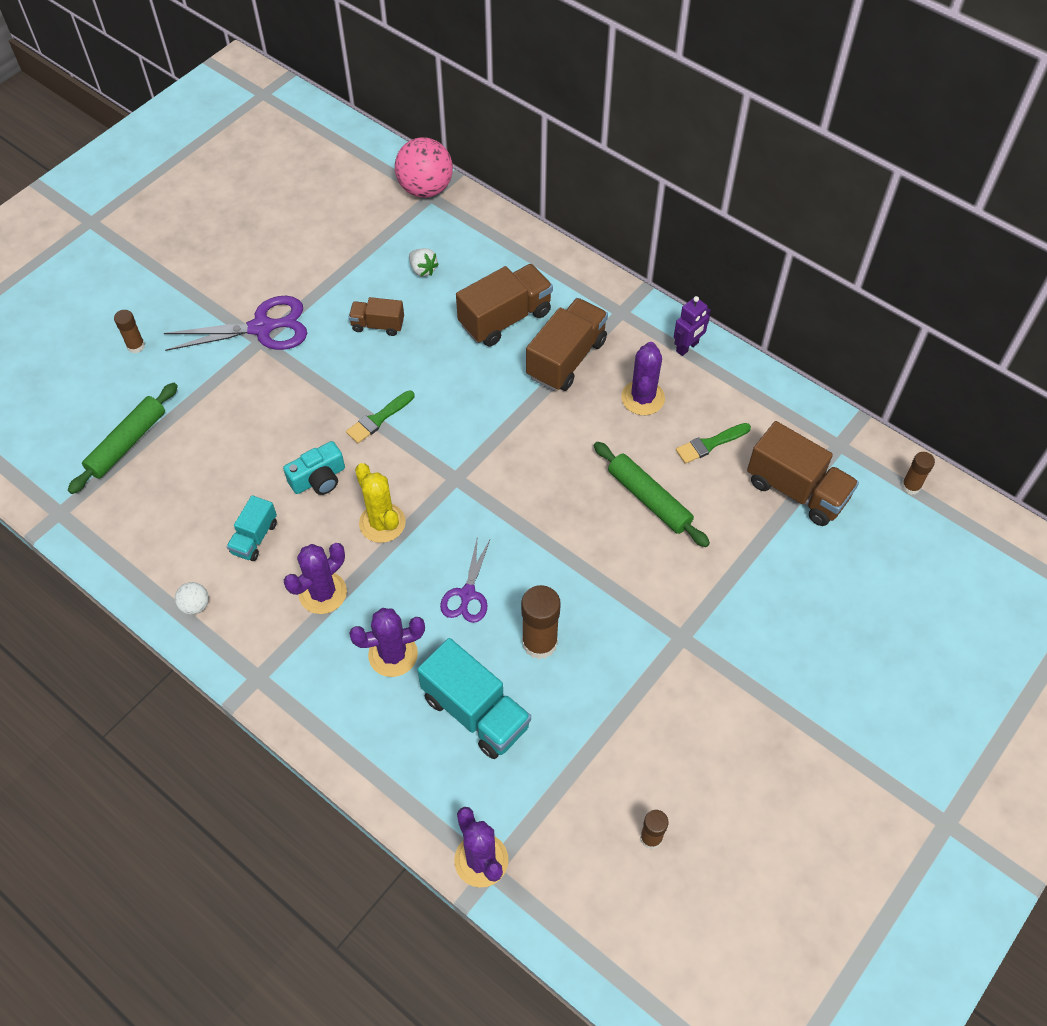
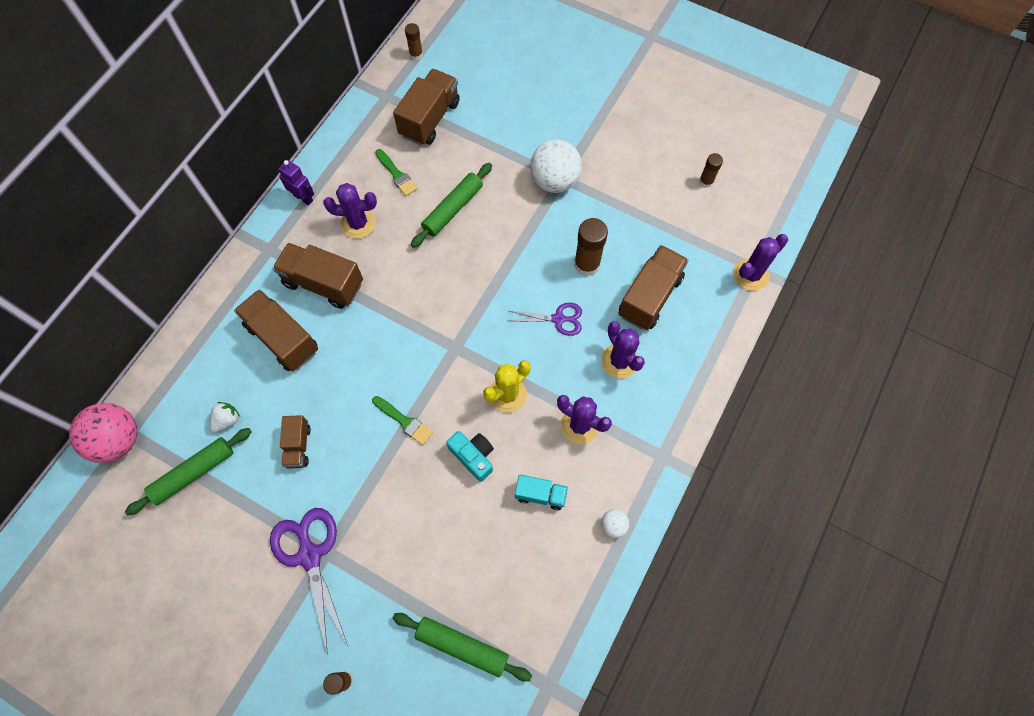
camera: 100 degrees left, 10 degrees up
(375, 243) = (193, 473): none -> green rolling pin
(476, 712) = (649, 296): turquoise truck -> brown truck
(677, 626) = (554, 181): none -> white ball

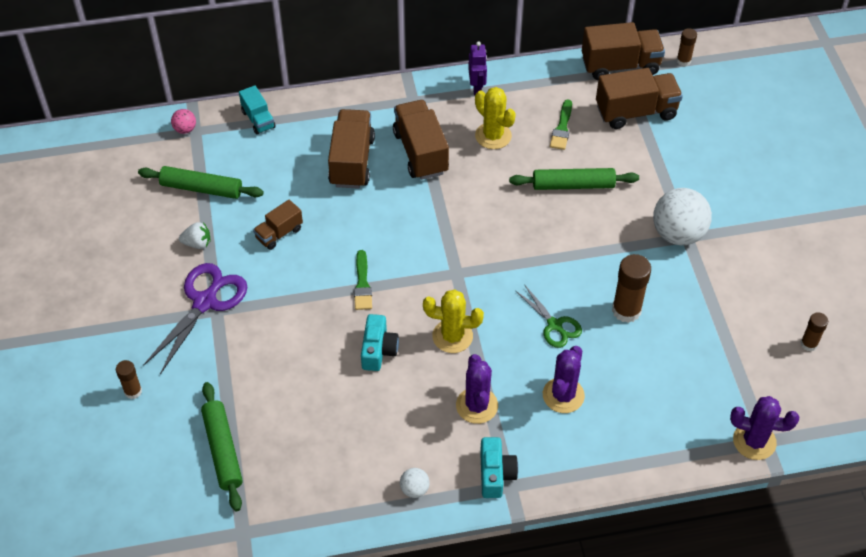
camera: 50 degrees right, 15 degrees down
(118, 440) = (185, 129): pink ball -> pink ball, size x0.46
(227, 420) = (258, 177): white strawberry -> white strawberry (197, 243)
(358, 223) = (493, 136): purple cactus -> yellow cactus
(540, 494) = (391, 418): turquoise truck -> turquoise truck (258, 119)
(558, 319) = (555, 325): purple scissors -> green scissors
(645, 458) = (495, 474): none -> turquoise camera
(649, 296) = (647, 377): brown truck -> brown truck (620, 66)

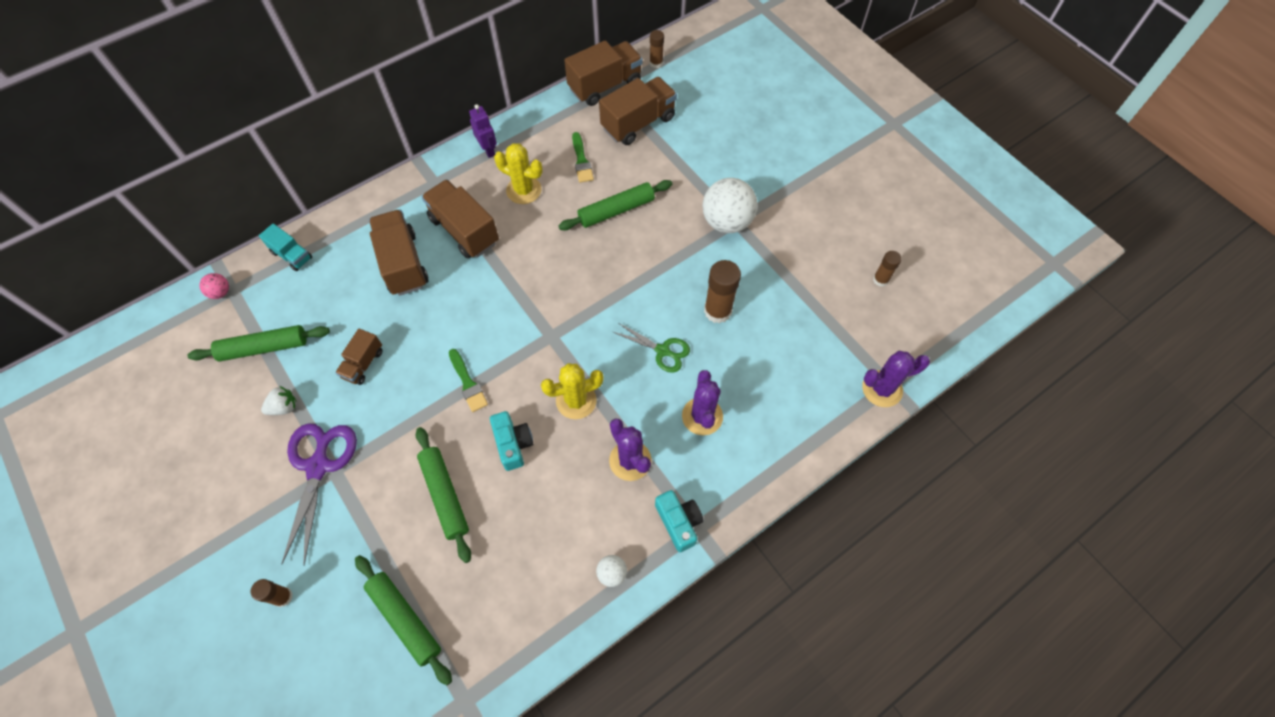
camera: 25 degrees left, 10 degrees up
(300, 367) = (445, 495): none -> green rolling pin

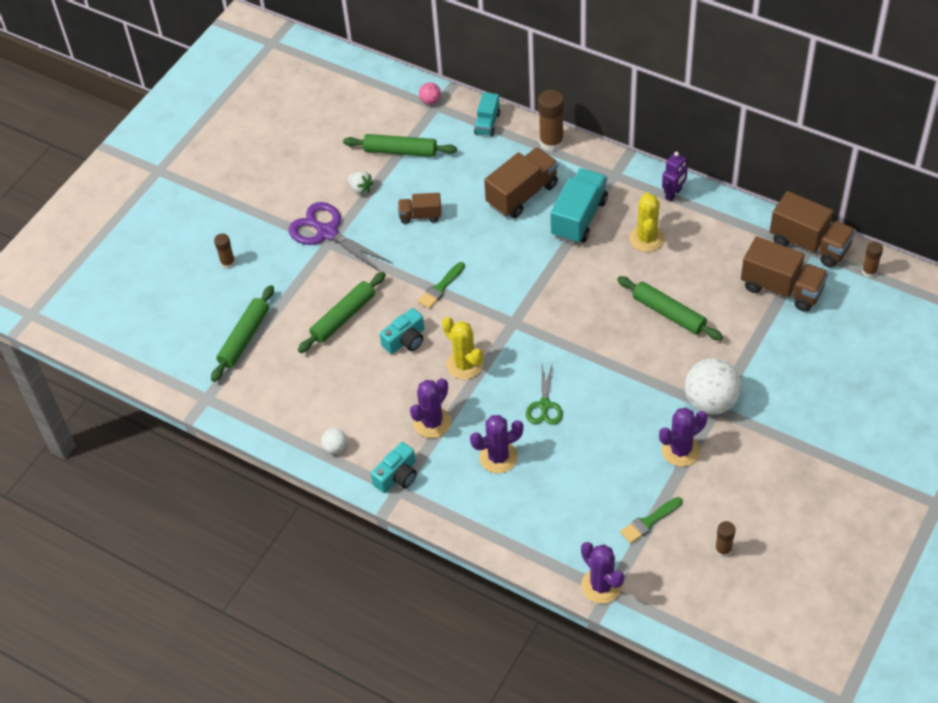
camera: 70 degrees right, 10 degrees down
(264, 347) = (400, 151): green rolling pin -> green rolling pin turned 45 degrees counterclockwise
(318, 466) = (327, 232): purple scissors -> purple scissors turned 120 degrees counterclockwise
(464, 230) = (579, 218): brown truck -> turquoise truck
(581, 161) = (707, 265): green brush -> green brush (649, 522)
(717, 311) = (608, 430): brown glue stick -> brown glue stick (551, 142)
(766, 265) = (680, 450): none -> purple cactus

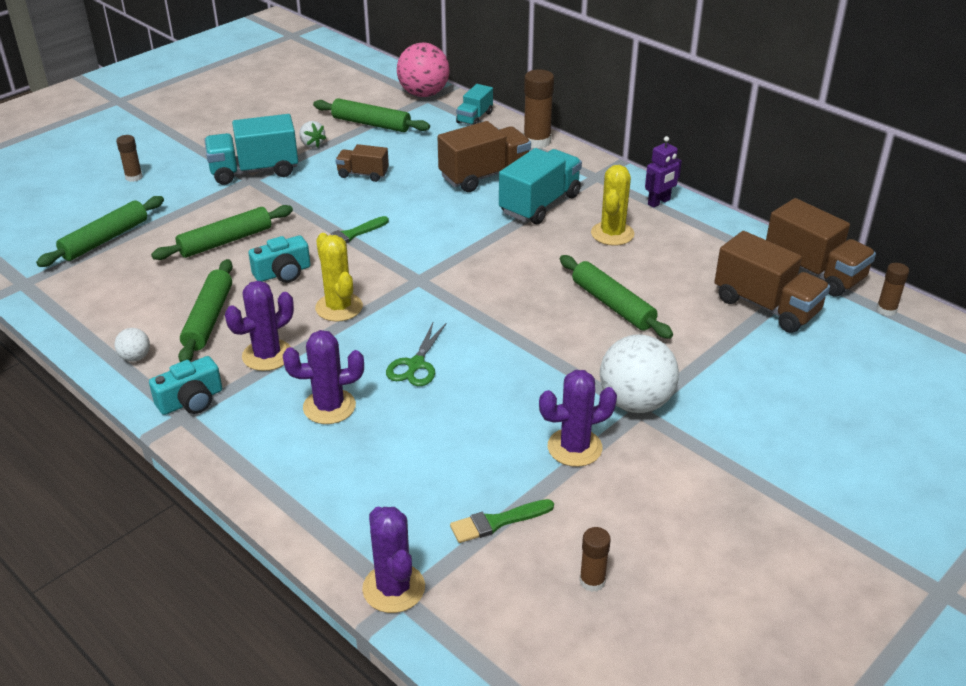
camera: 10 degrees right, 15 degrees down
(327, 232) = (254, 171): purple scissors -> turquoise truck
(371, 399) = (209, 319): none -> green rolling pin
(430, 101) = (424, 94): pink ball -> pink ball, size x2.18

